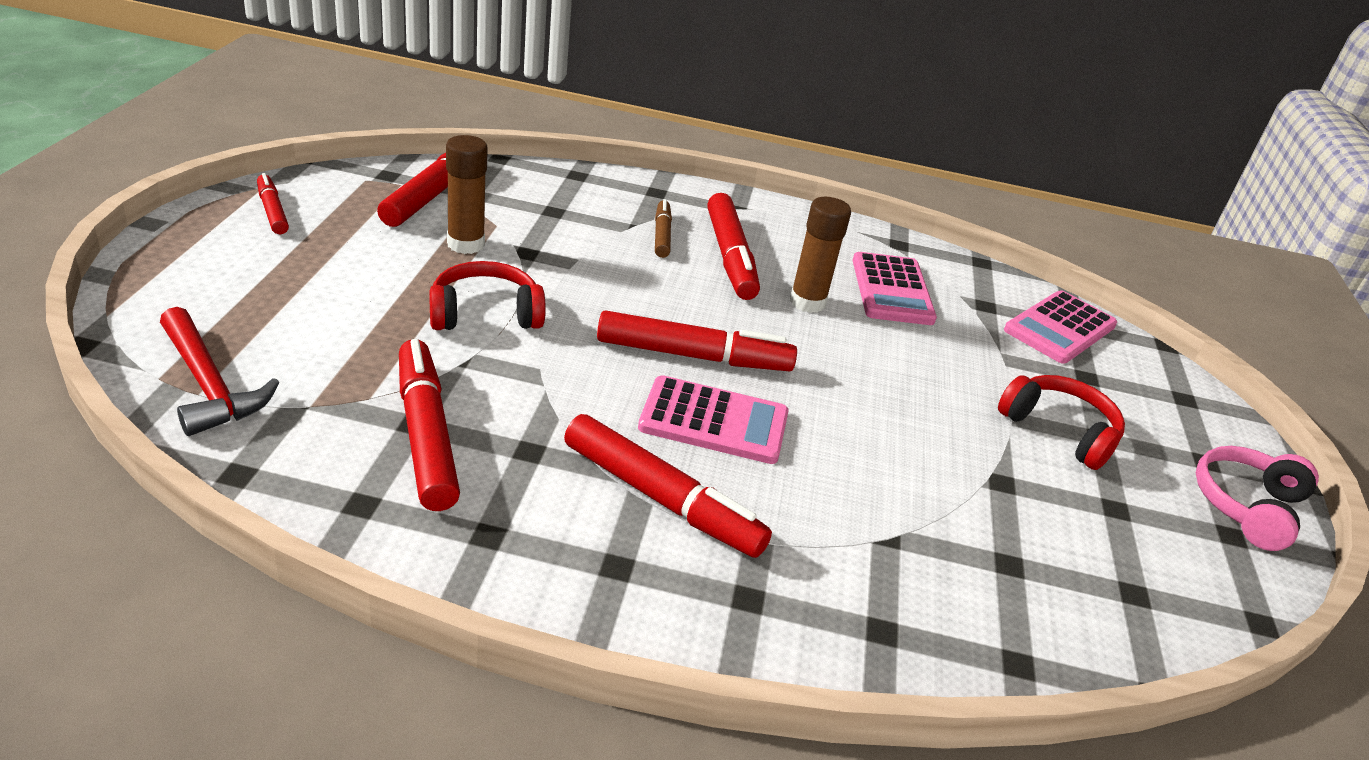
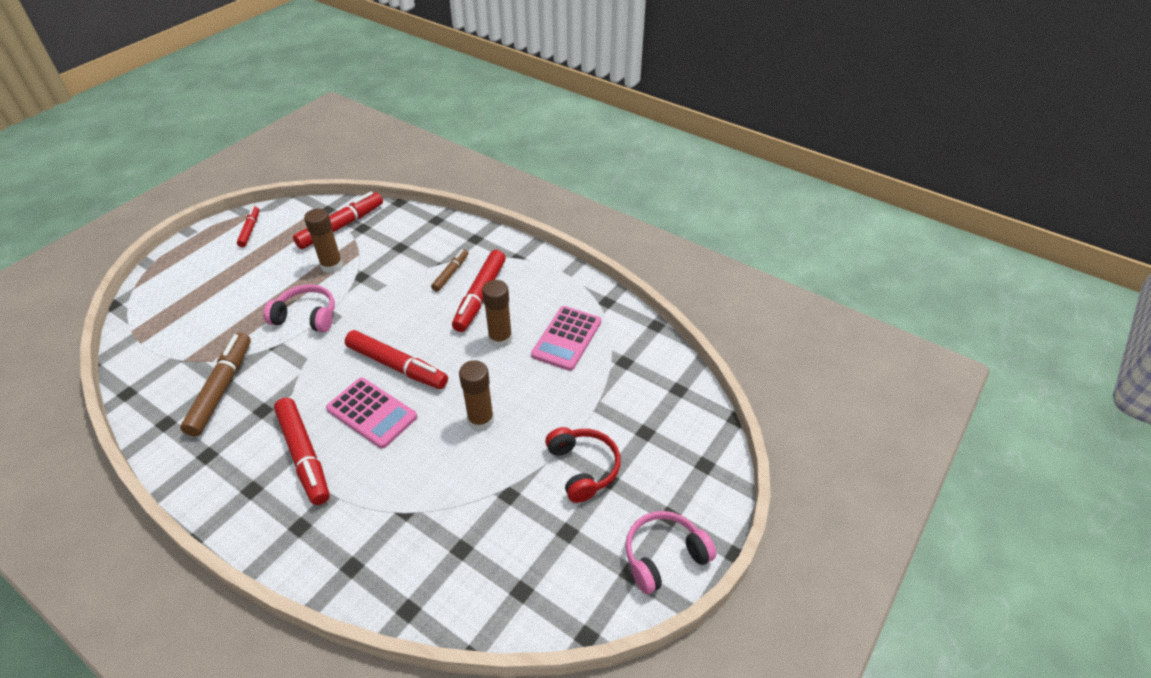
camera: 30 degrees right, 10 degrees up
(209, 385) = (148, 339): red hammer -> none
(426, 434) = (222, 389): red marker -> brown marker
(485, 314) = (306, 317): red headphones -> pink headphones
(877, 401) = (481, 420): none -> brown glue stick
(1059, 328) = (663, 390): pink calculator -> none

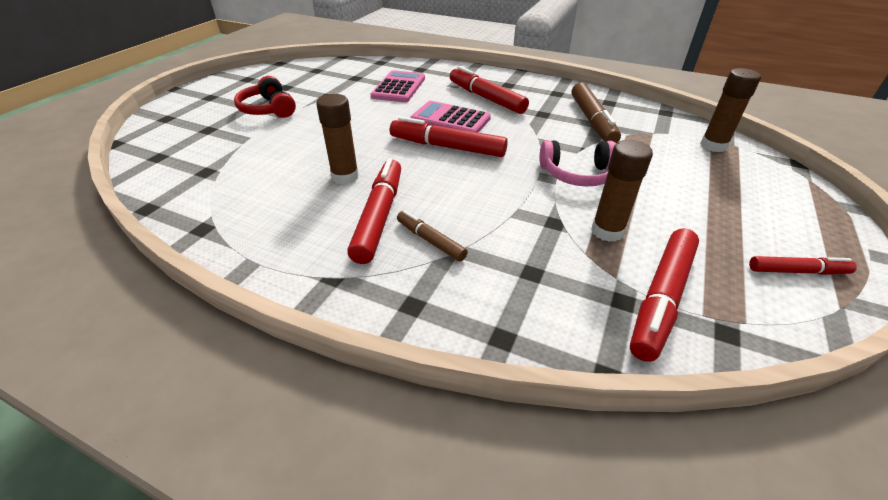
camera: 170 degrees right, 5 degrees down
(250, 230) = (797, 271): red marker -> red marker turned 75 degrees counterclockwise
(451, 273) = (430, 240): brown marker -> brown marker turned 120 degrees clockwise
(481, 420) = (354, 123): brown glue stick -> brown glue stick (713, 146)
(566, 338) = (266, 184): pink calculator -> pink calculator (399, 87)
(664, 556) = (222, 84): pink headphones -> none

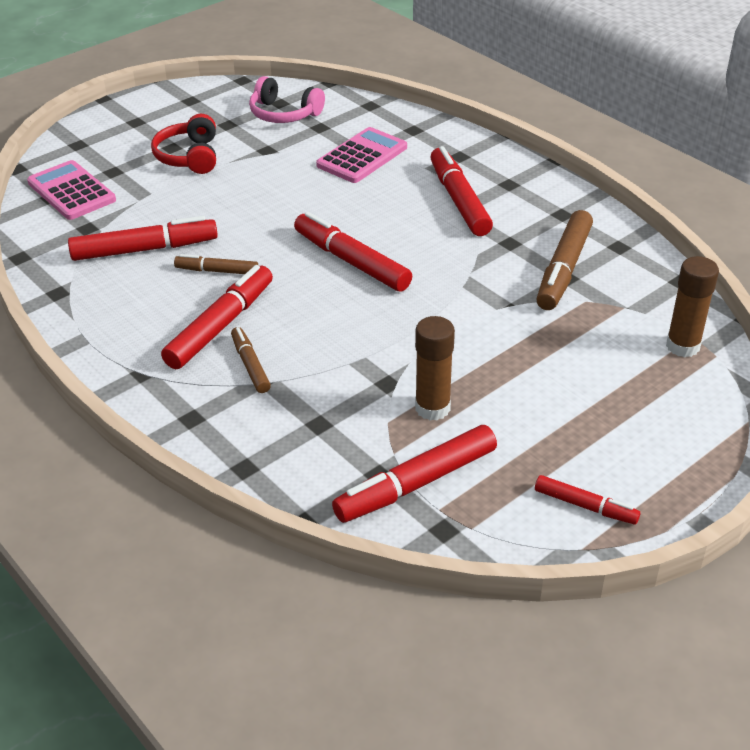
camera: 25 degrees right, 0 degrees up
(270, 176) = (145, 249): none -> red marker
(345, 177) = (217, 271): brown glue stick -> brown marker
(450, 119) = (386, 223): pink calculator -> pink calculator (71, 191)
(577, 174) = (467, 336): pink headphones -> pink headphones (284, 114)

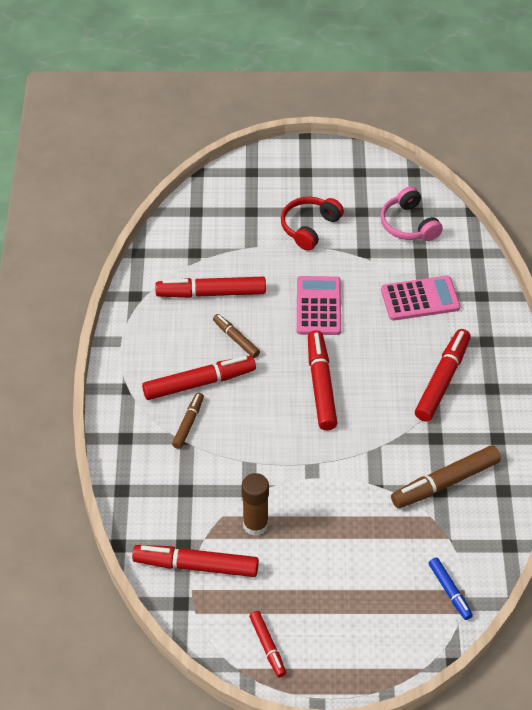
camera: 40 degrees right, 10 degrees up
(71, 191) = (212, 214): pink calculator -> pink calculator (318, 306)
(145, 249) = (211, 293): red marker -> red marker turned 150 degrees clockwise
(682, 346) = (449, 591): brown glue stick -> blue marker

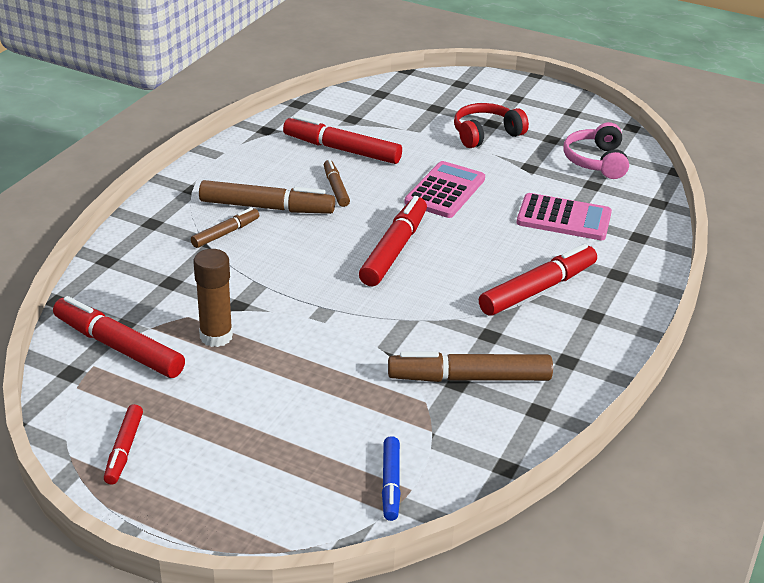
camera: 25 degrees right, 15 degrees down
(199, 383) = (267, 208): red marker -> brown marker

